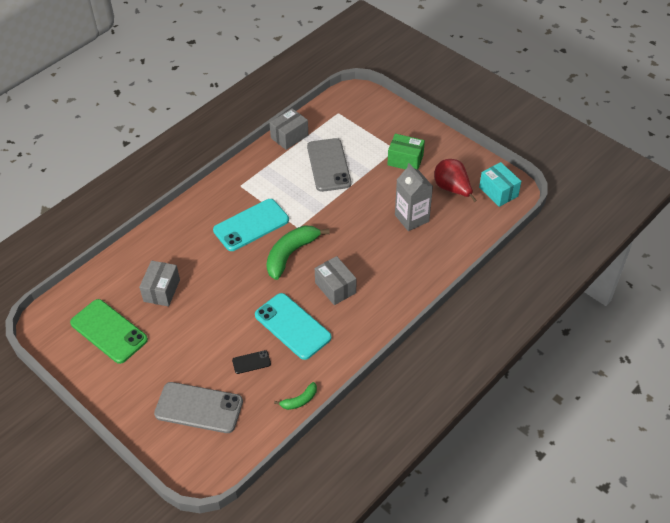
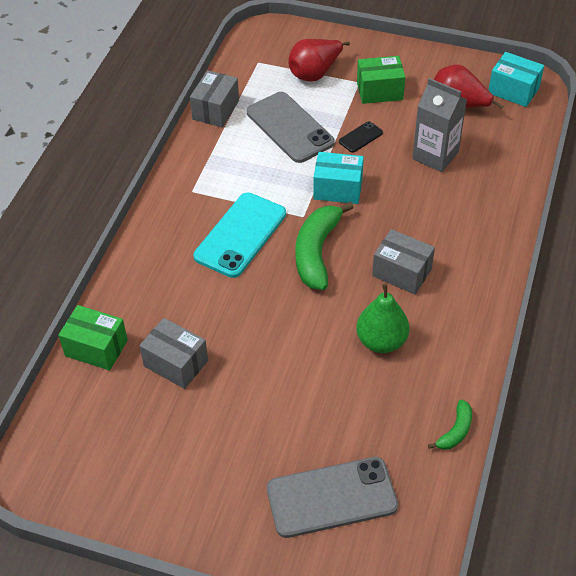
camera: 25 degrees left, 0 degrees up
(109, 331) = (137, 447): green phone -> none
(123, 263) = (96, 348): none -> green box
(161, 290) = (176, 363): grey box -> grey box turned 45 degrees counterclockwise
(251, 362) = (360, 408): black phone -> black phone (360, 137)
(292, 326) = (381, 341): turquoise phone -> green pear
(332, 217) = (338, 189): none -> turquoise box
(370, 133) = (315, 73): none -> red pear

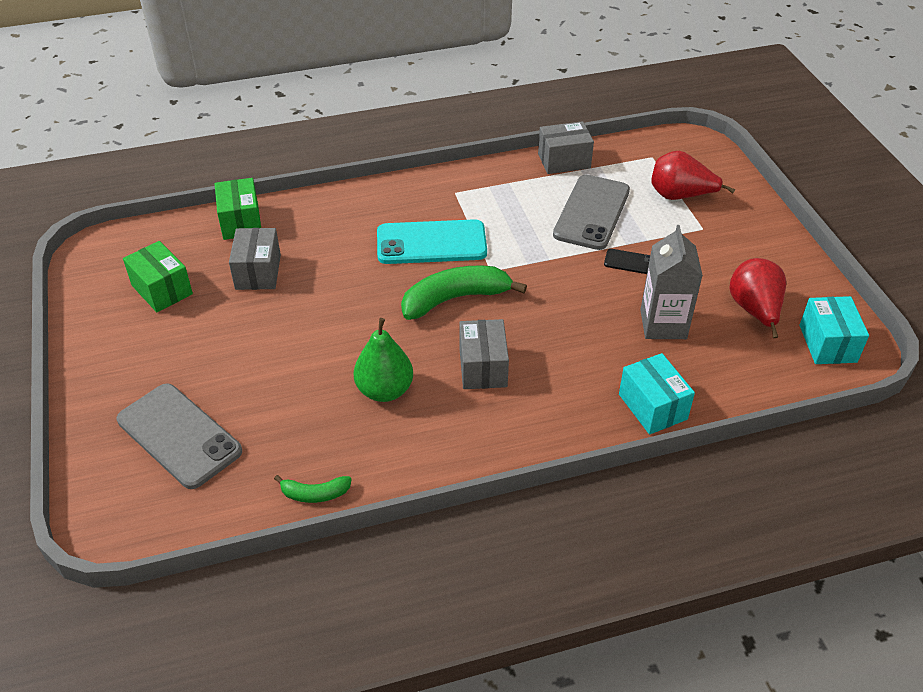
camera: 55 degrees right, 5 degrees down
(338, 189) = (547, 277): turquoise box -> turquoise box (652, 407)
(379, 91) = (707, 247): green box -> green box (162, 290)

